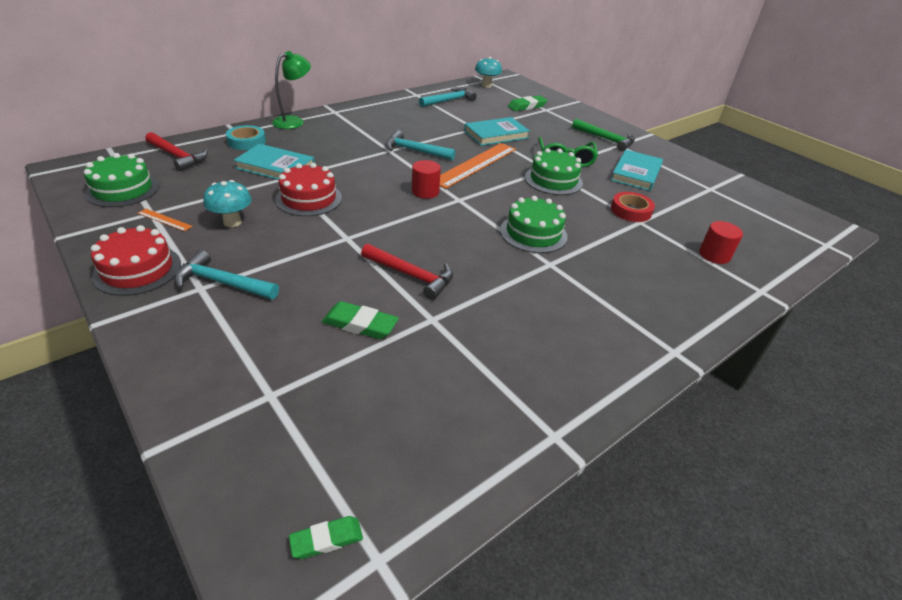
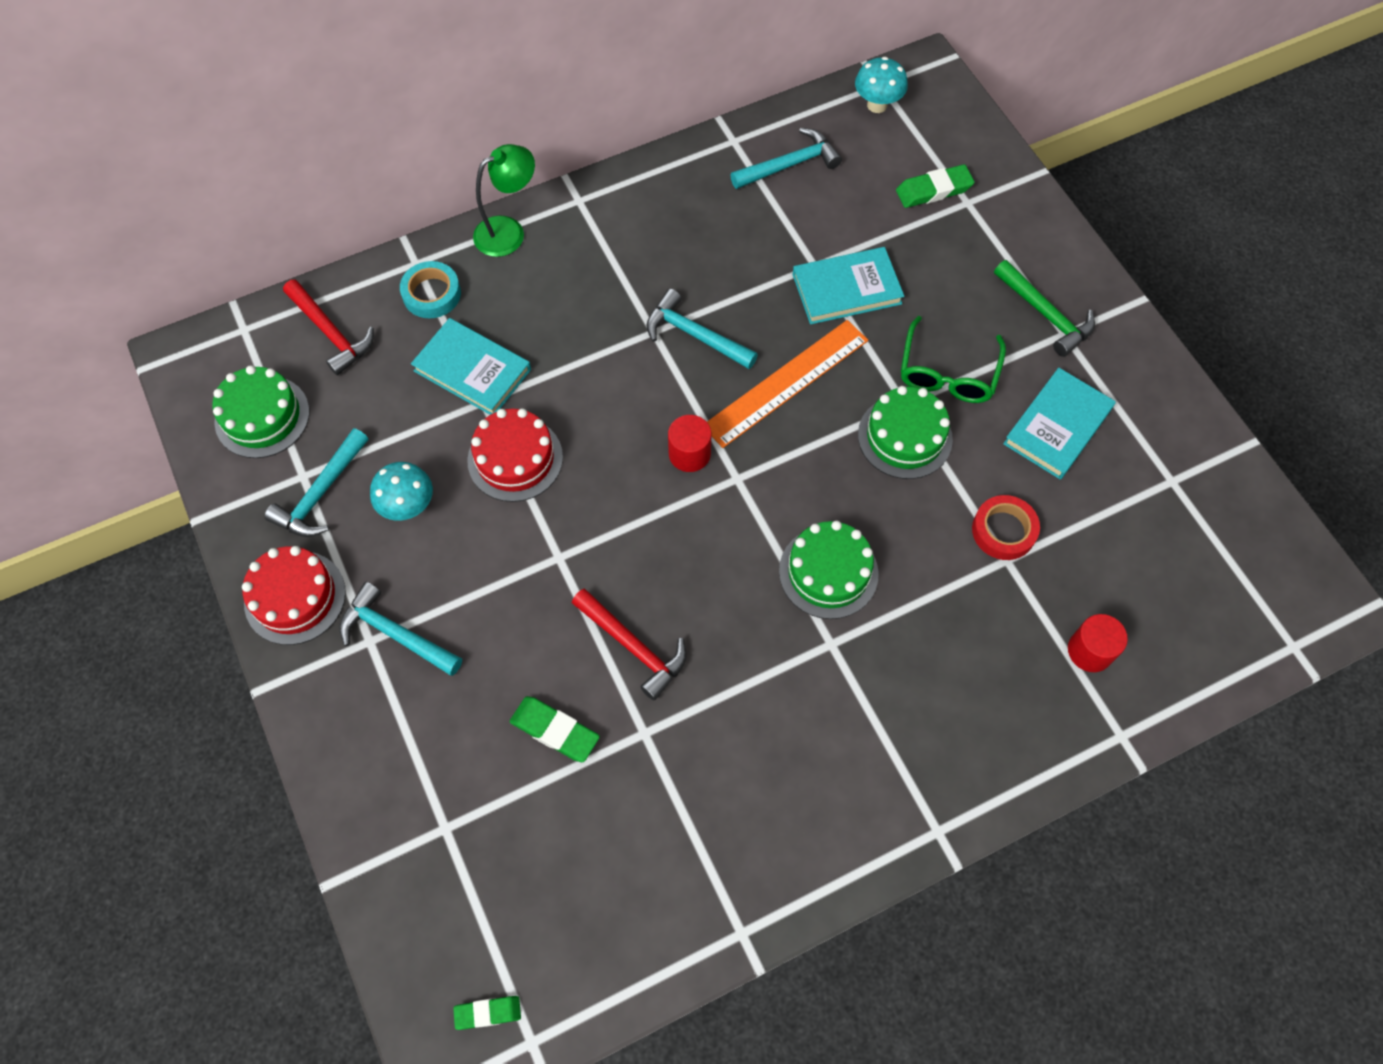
camera: 15 degrees right, 25 degrees up
(164, 220) = (321, 493): orange ruler -> turquoise hammer

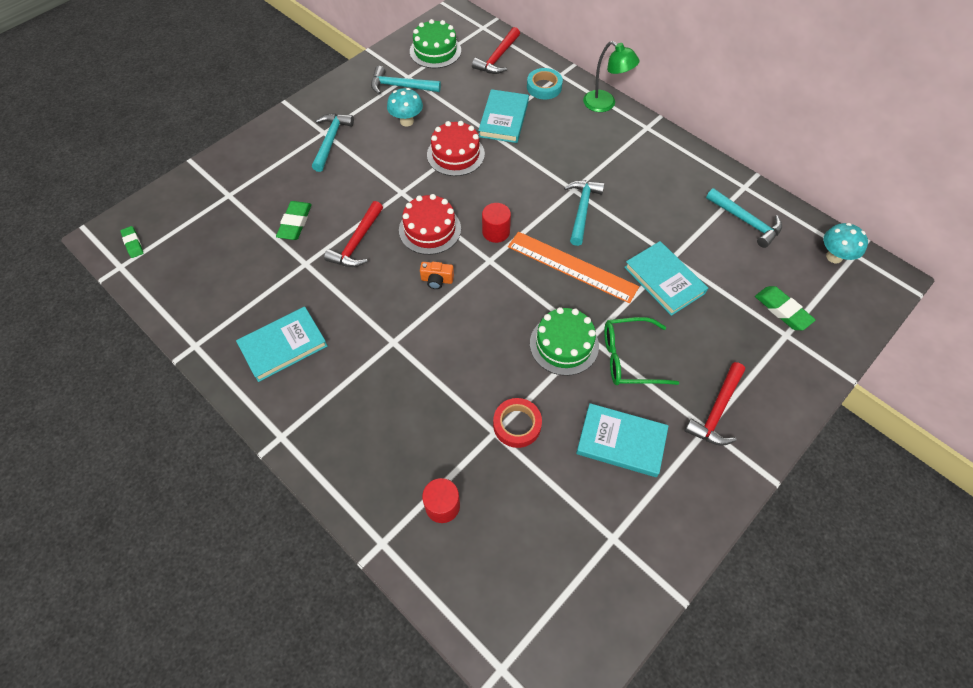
camera: 70 degrees right, 5 degrees down
(295, 597) = (338, 97): red cake -> red cake (430, 229)
(746, 556) = (437, 280): none -> orange camera
(787, 797) = (283, 345): none -> turquoise book
(828, 572) = (443, 327): green cake -> none
(1045, 314) = (716, 411): green hammer -> red hammer

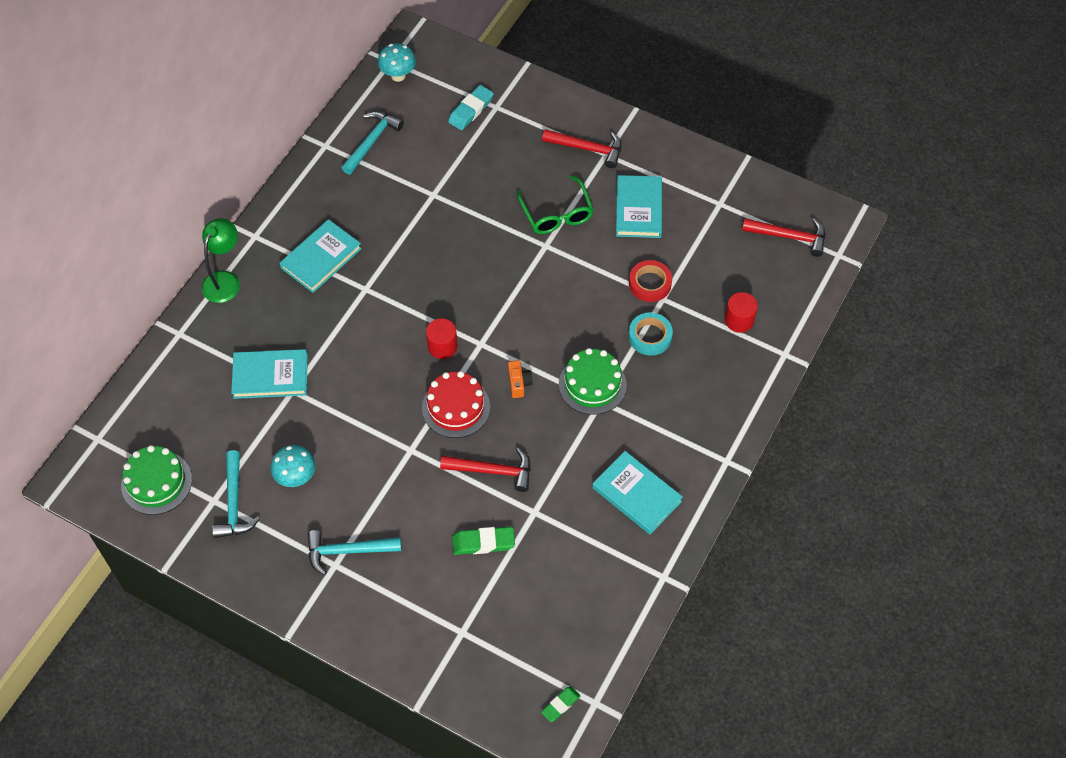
camera: 105 degrees left, 0 degrees up
(455, 154) = (339, 411): red cake -> none
(497, 58) = (159, 407): red hammer -> red hammer (789, 237)
(544, 87) = (206, 346): turquoise tape -> turquoise tape (650, 336)
(564, 344) = (559, 264): green cake -> green cake (592, 384)
(572, 266) = (468, 273): orange ruler -> none
(582, 210) = (392, 276): turquoise hammer -> none
(664, 280) = (463, 198): turquoise book -> turquoise book (321, 258)
(782, 310) = (471, 110): green eraser -> turquoise eraser

